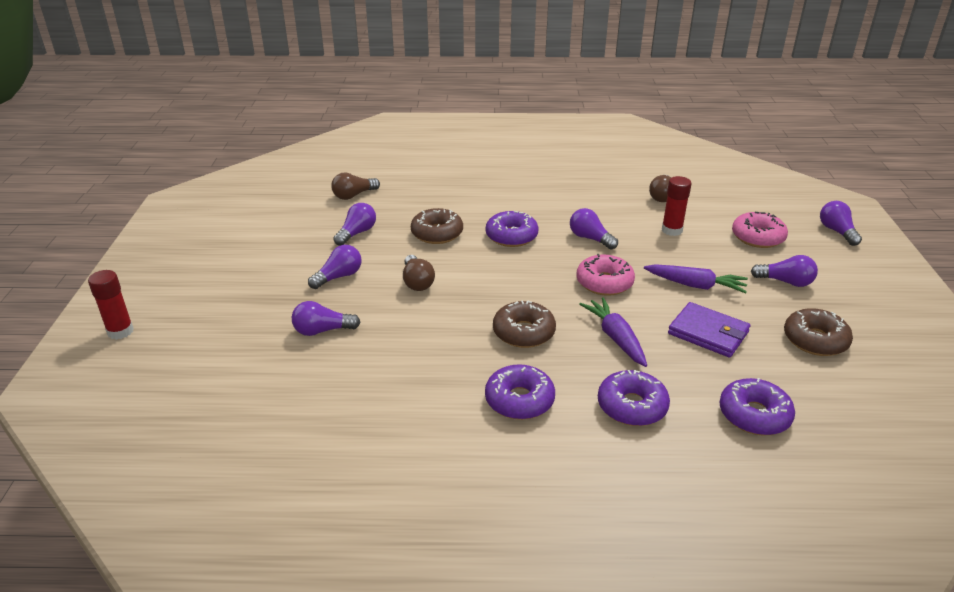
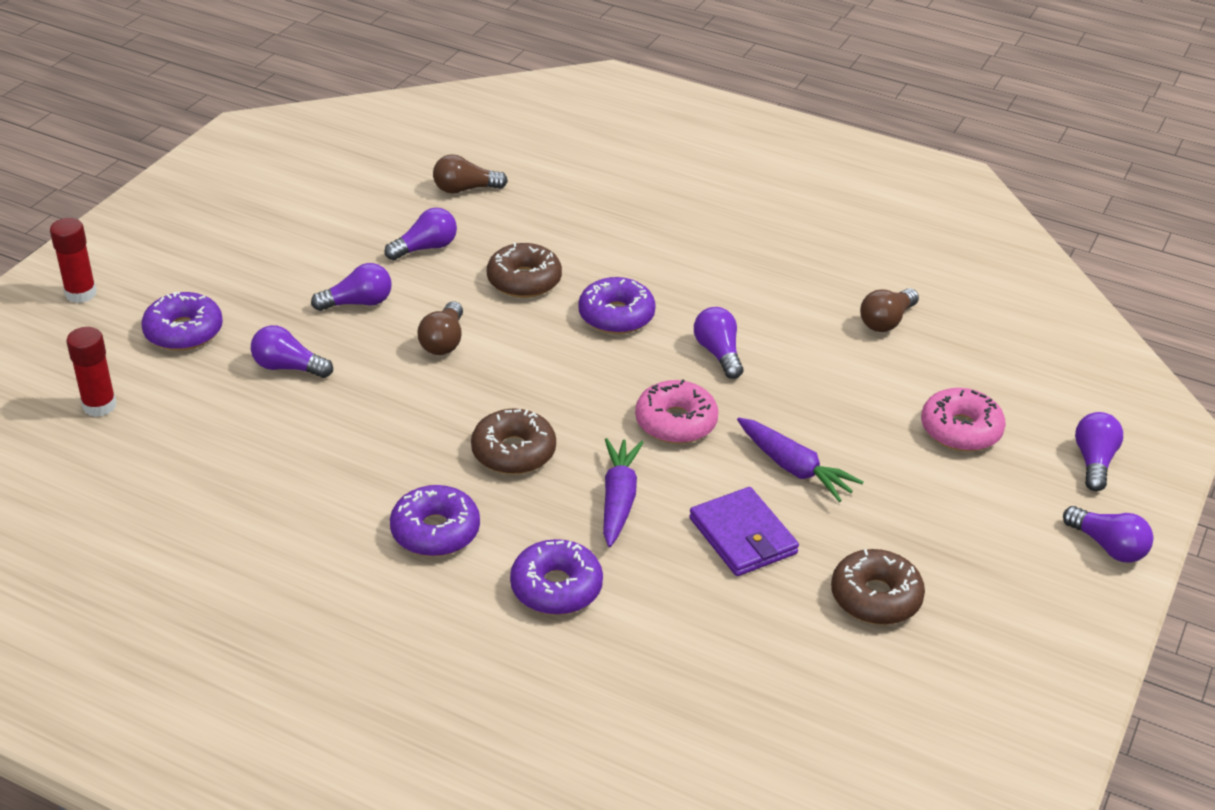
camera: 25 degrees right, 5 degrees up
(672, 230) = (845, 378): red glue stick -> red glue stick (99, 406)
(754, 415) = (691, 654): purple donut -> purple donut (184, 332)
(785, 282) = (926, 507): purple light bulb -> purple light bulb (1108, 546)

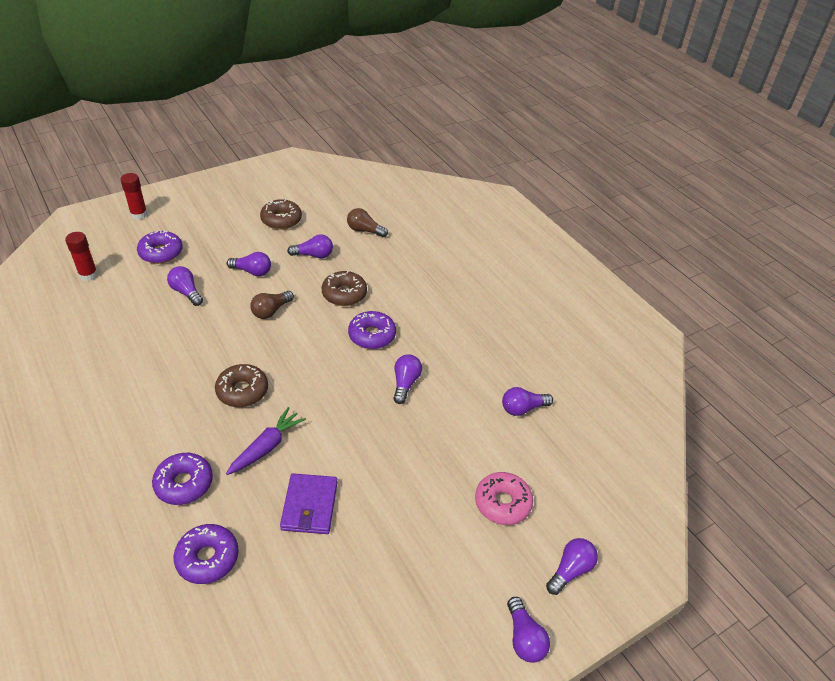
camera: 30 degrees right, 5 degrees up
(435, 531) = (161, 418): purple donut -> purple donut (207, 558)
(676, 422) = (342, 415): pink donut -> none
(794, 468) = (379, 477): purple carrot -> none
(875, 597) = (345, 589): brown donut -> brown donut (281, 220)
(886, 321) = (523, 408): brown light bulb -> purple light bulb

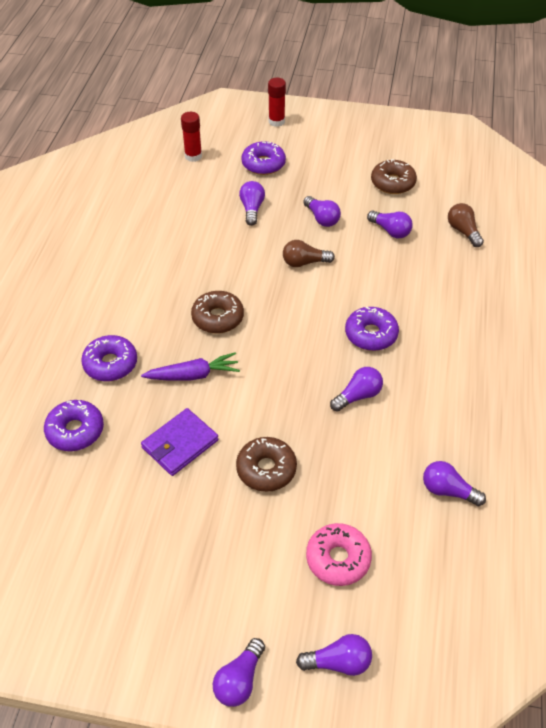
camera: 45 degrees right, 5 degrees up
(344, 294) = (383, 282): brown donut -> brown donut (266, 469)

